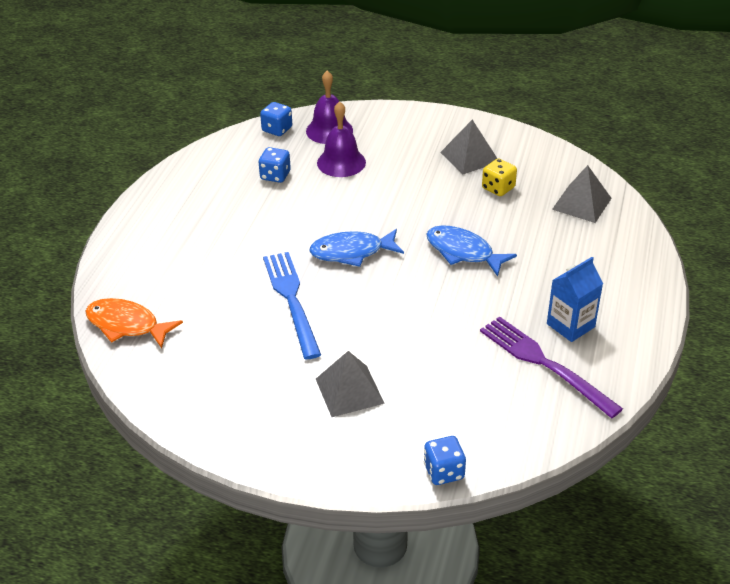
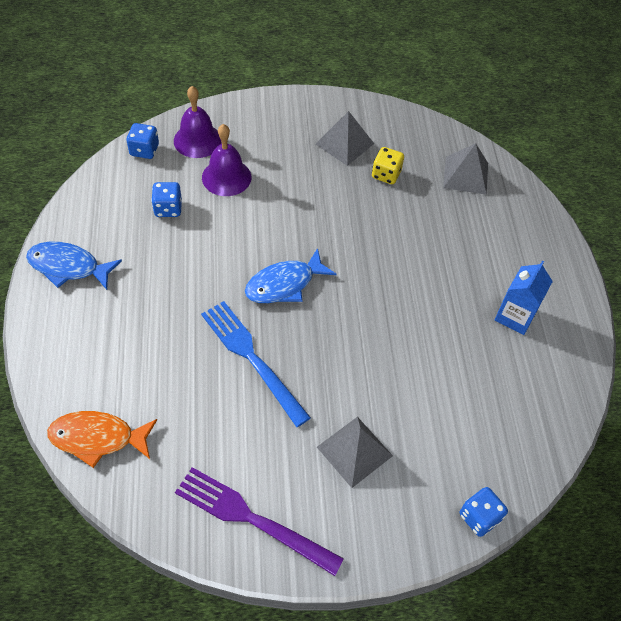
camera: 25 degrees left, 15 degrees up
(463, 252) = (387, 257): blue fish -> blue fish (68, 267)
(543, 363) = (510, 365): purple fork -> purple fork (250, 518)

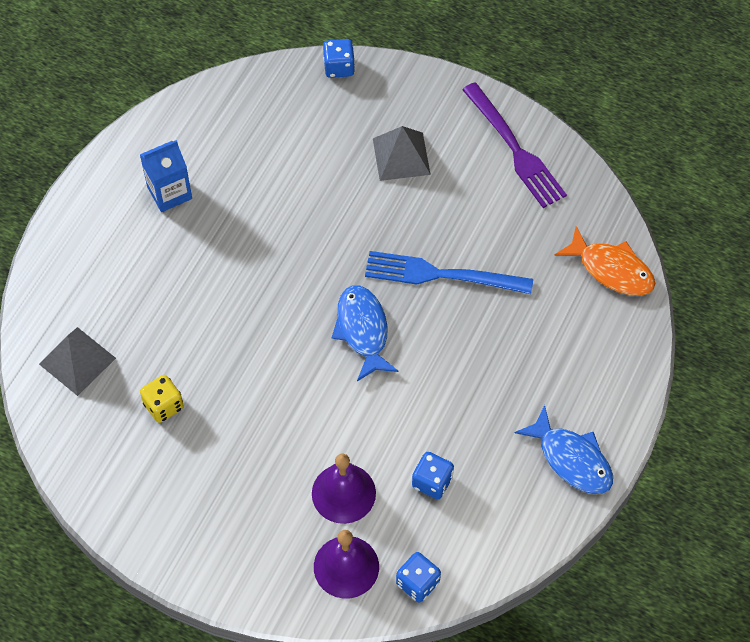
camera: 145 degrees left, 5 degrees up
(251, 357) = (440, 275): blue fork -> blue fork turned 105 degrees clockwise
(284, 284) = (363, 330): blue fish -> blue fish turned 105 degrees counterclockwise
(345, 143) = (177, 472): grey pyramid -> none

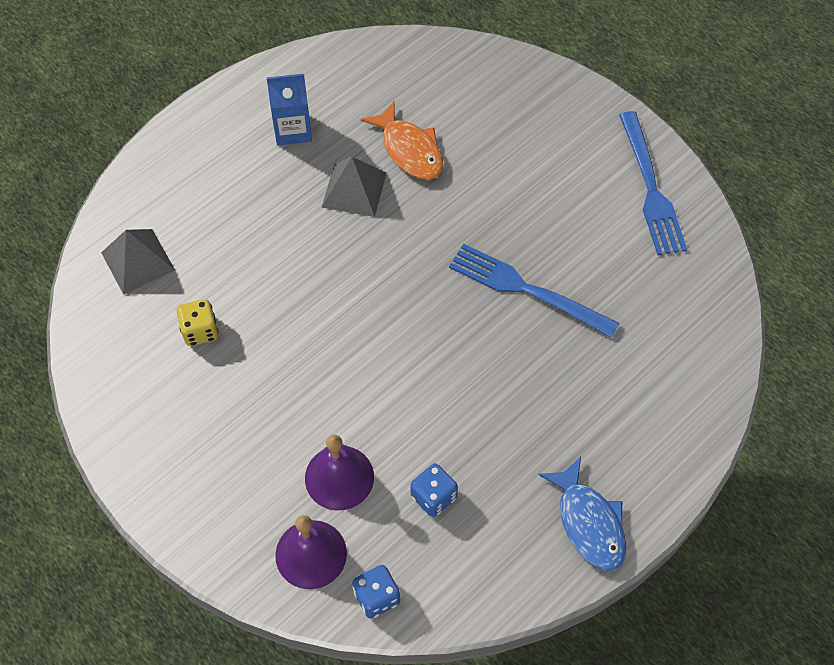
camera: 20 degrees right, 0 degrees up
(339, 67) = (505, 59): blue dice -> none
(363, 330) = (425, 320): blue fish -> none
(401, 156) = (532, 161): grey pyramid -> grey pyramid (354, 190)
(516, 150) = (651, 189): purple fork -> blue fork
(611, 269) = (706, 339): orange fish -> orange fish (409, 150)

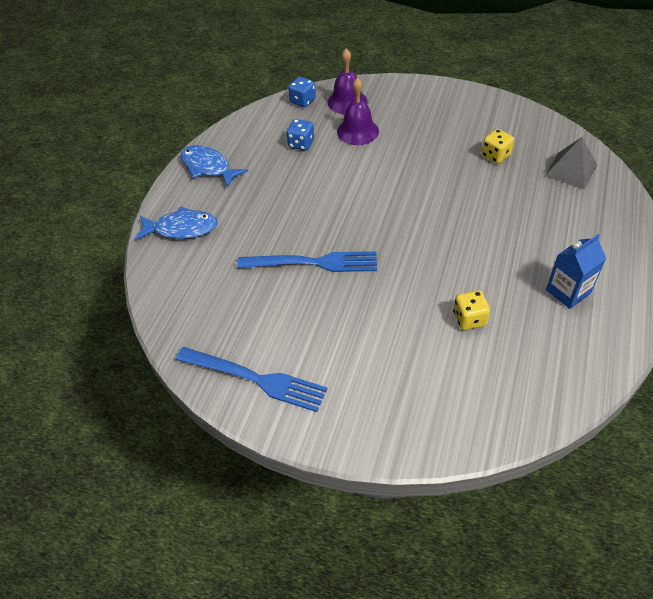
camera: 155 degrees right, 10 degrees down
(354, 190) = (482, 271): grey pyramid -> none
(409, 150) = (469, 319): orange fish -> yellow dice
(651, 189) = (257, 379): blue fork -> blue fork turned 150 degrees clockwise
(666, 424) = (181, 228): none -> blue fish

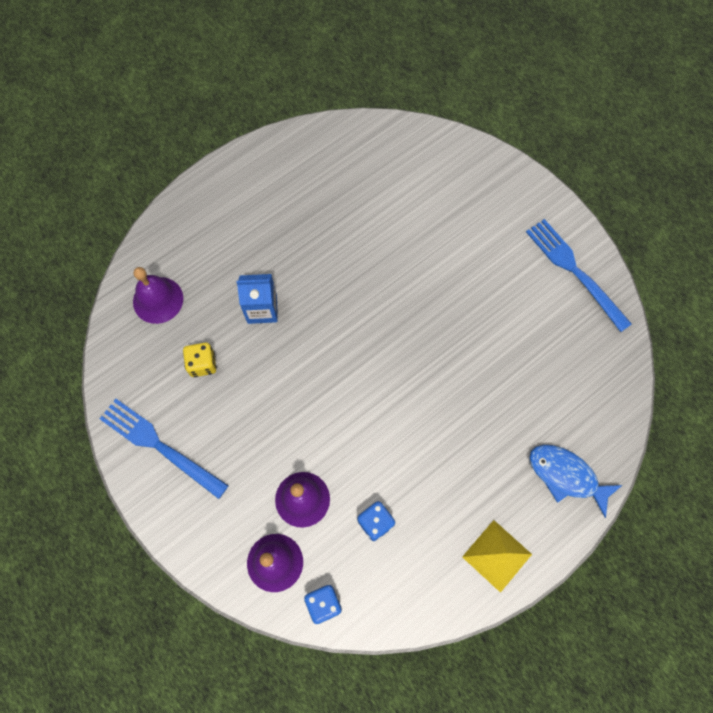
camera: 150 degrees left, 20 degrees up
(208, 167) = (497, 555): blue fish -> yellow pyramid
(314, 262) = (464, 349): blue fork -> blue fork (158, 445)
(469, 319) = (381, 220): yellow dice -> none
(568, 292) = (289, 195): blue carton -> blue carton (262, 309)
(571, 170) = (158, 300): grey pyramid -> purple bell

